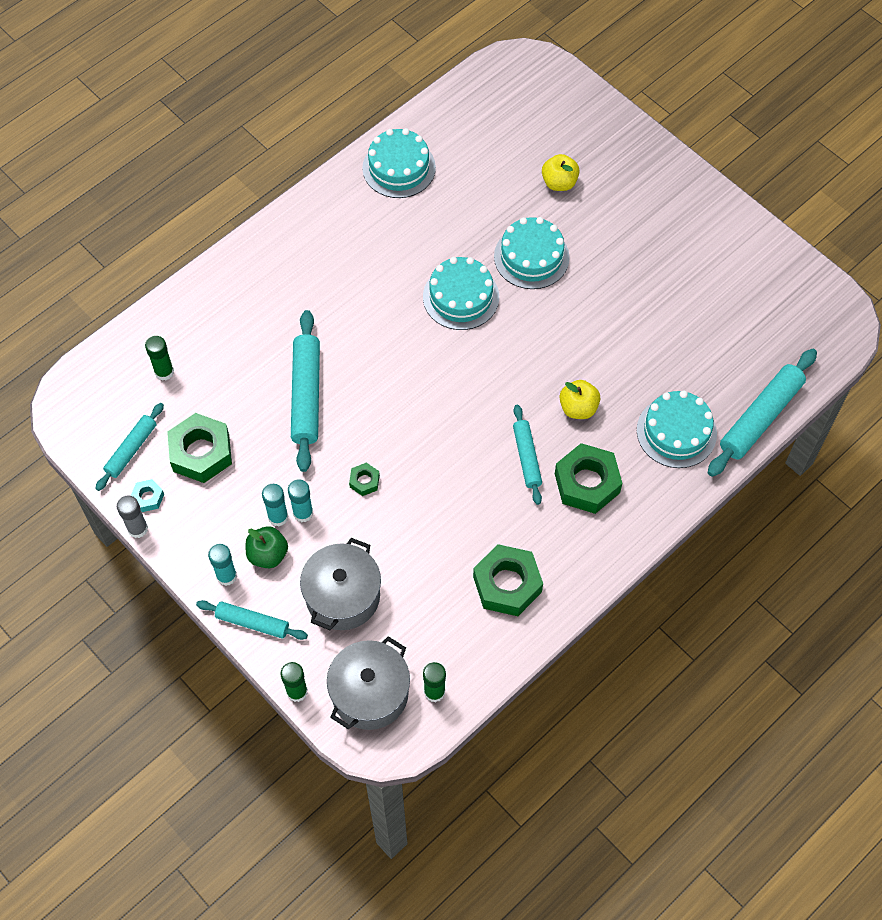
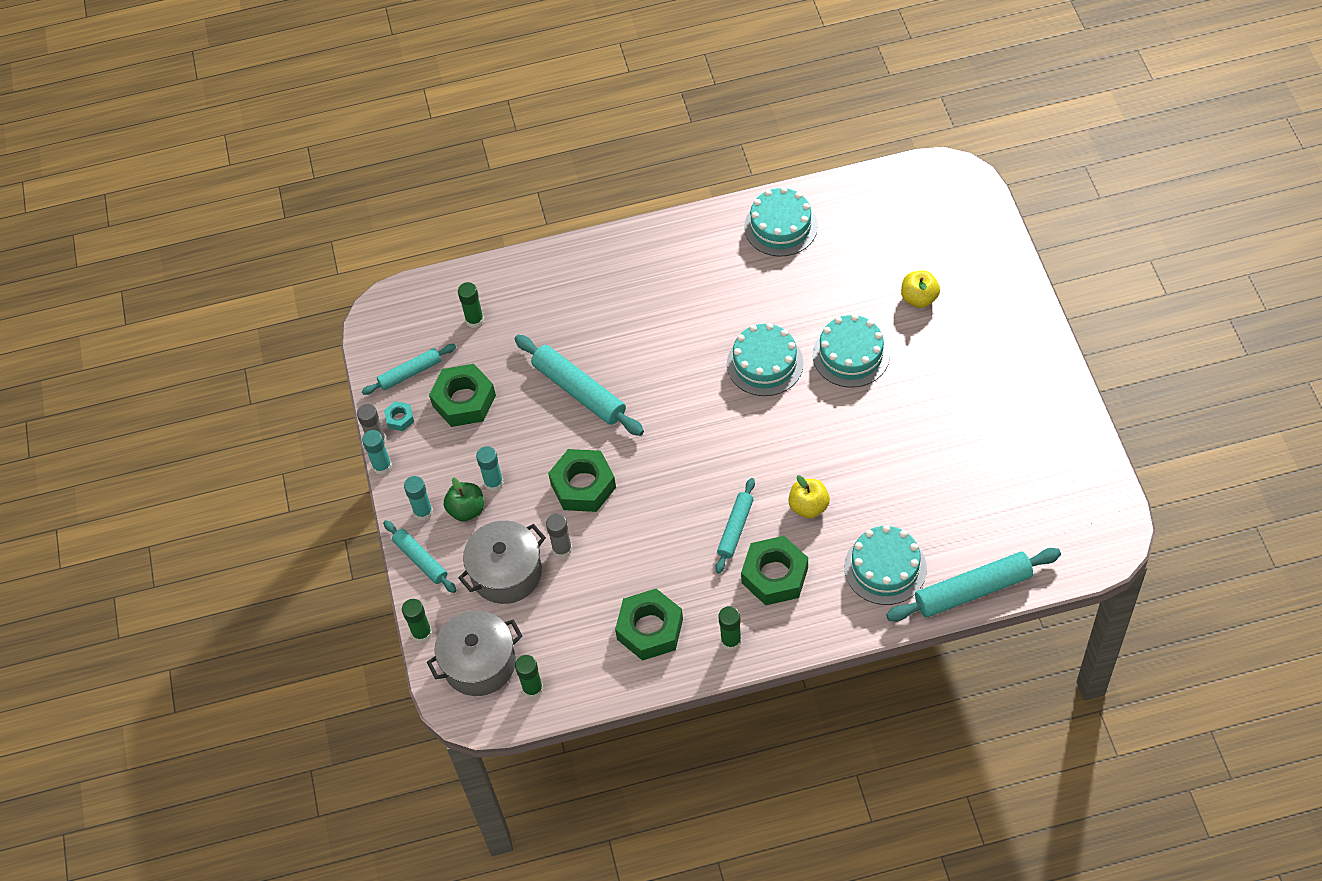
camera: 35 degrees right, 5 degrees down
(303, 513) = (516, 489): turquoise glue stick -> turquoise glue stick (382, 466)
(306, 395) = (579, 391): turquoise rolling pin -> turquoise rolling pin turned 75 degrees counterclockwise
(364, 481) = (583, 486): green nut -> green nut, size x2.11
(381, 549) = (562, 549): none -> grey glue stick
(585, 560) = (731, 641): none -> green glue stick

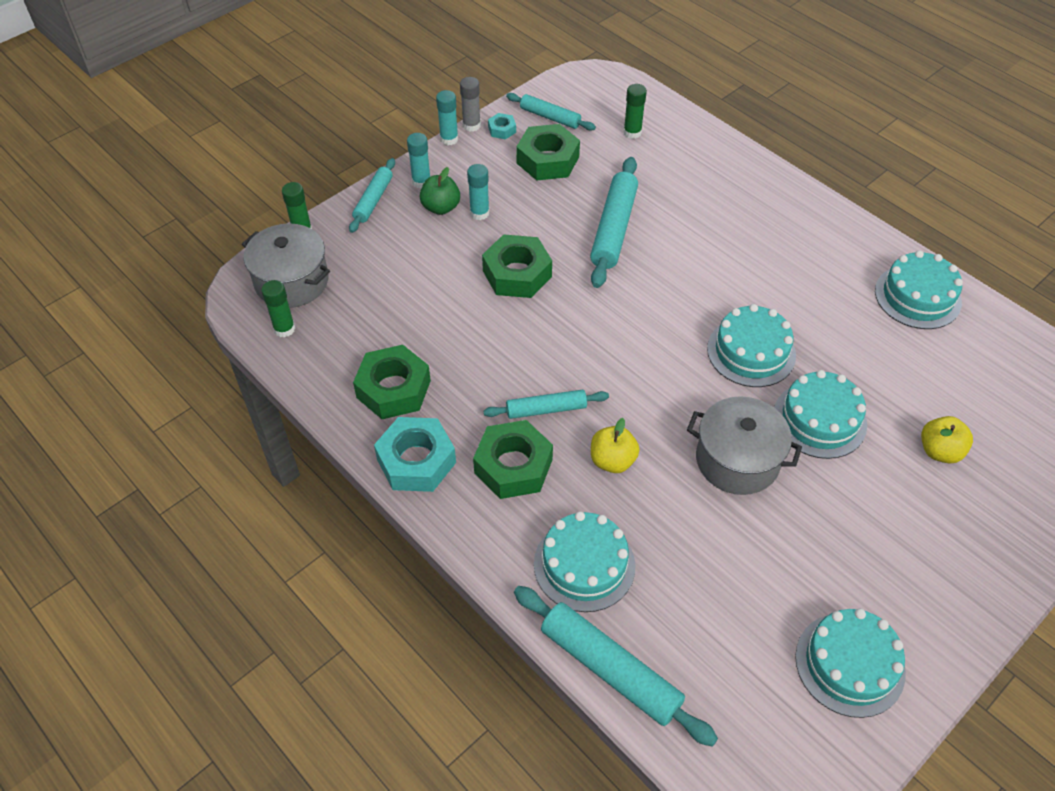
camera: 55 degrees right, 5 degrees down
(506, 573) = (393, 260): grey pot -> grey pot (737, 460)
(562, 549) = (441, 287): grey glue stick -> none
(731, 641) = (416, 461): green glue stick -> turquoise nut
(1042, 448) = (849, 664): none -> turquoise cake

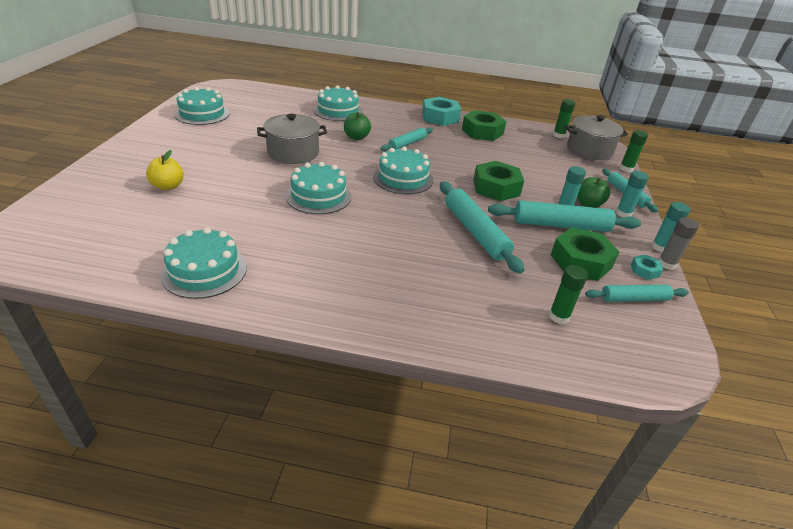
camera: 140 degrees right, 15 degrees down
(513, 466) = (399, 125): green nut -> none
(610, 669) = (304, 95): turquoise rolling pin -> turquoise rolling pin (560, 225)
(612, 461) = (356, 137): yellow apple -> green apple
(819, 419) = (254, 179): turquoise cake -> turquoise cake (403, 178)

